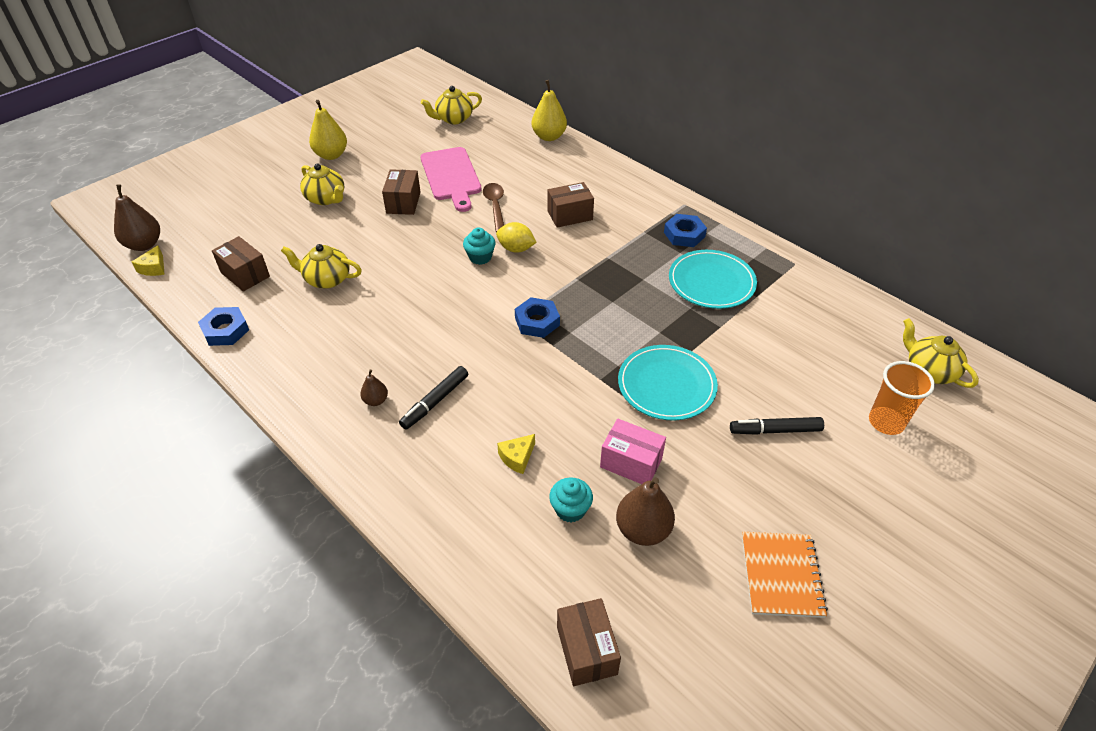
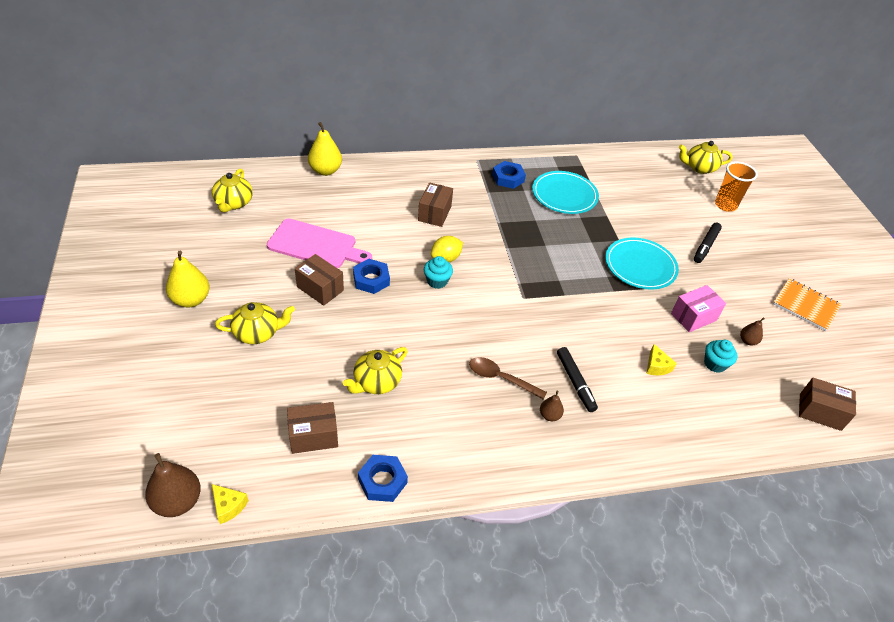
camera: 60 degrees left, 0 degrees up
(495, 206) = (383, 242): brown spoon -> brown spoon (501, 378)
(537, 322) = (535, 290): blue nut -> blue nut (371, 279)
(643, 530) = (747, 341): brown pear -> brown pear, size x0.53

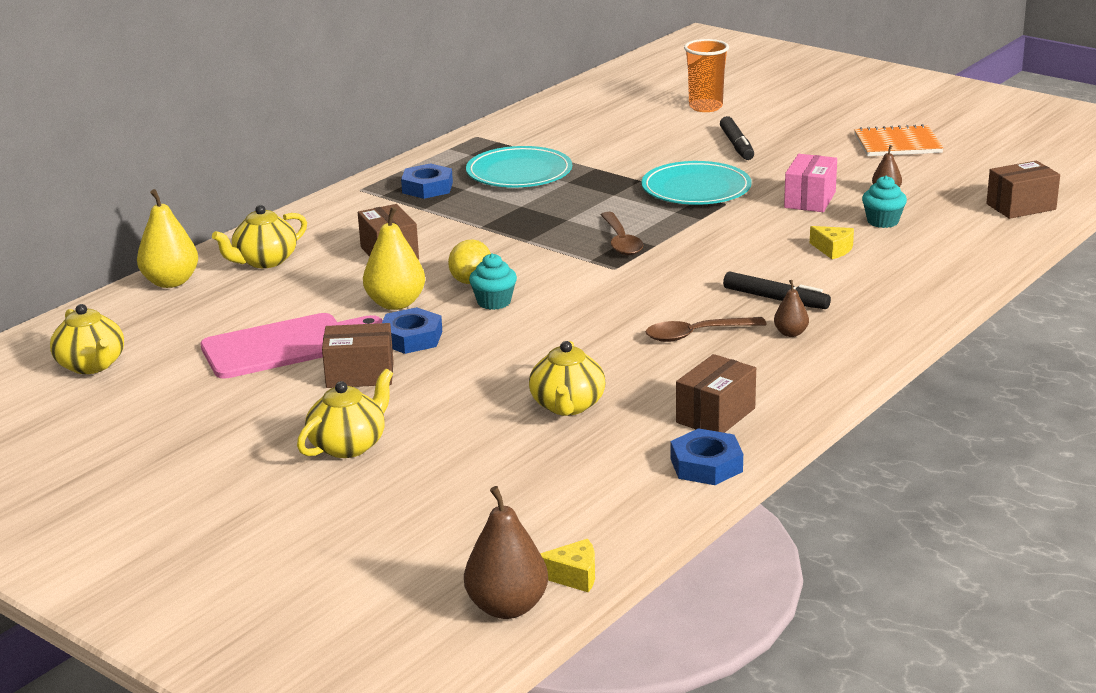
camera: 35 degrees left, 20 degrees down
(191, 300) = (201, 466): yellow pear -> yellow pear (396, 303)
(313, 436) = (571, 478): brown box -> brown box (715, 415)
(551, 279) = (621, 241): none -> brown spoon
(699, 168) = (631, 90): yellow teapot -> yellow teapot (264, 261)

